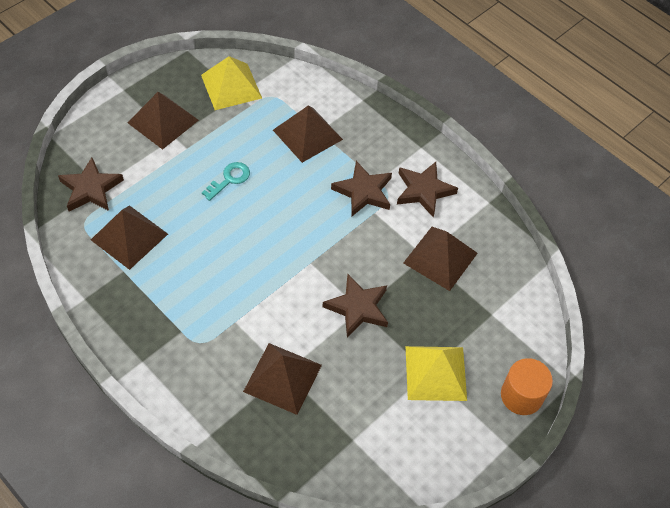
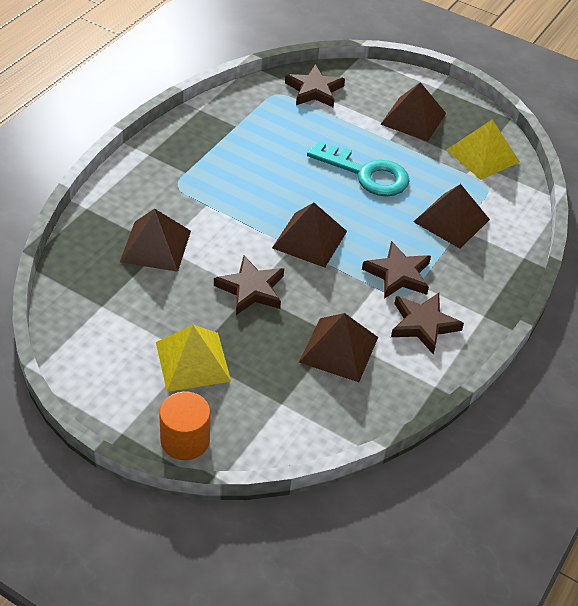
camera: 75 degrees right, 10 degrees down
(129, 236) = (273, 122): brown pyramid -> brown pyramid (309, 239)
(229, 179) = (367, 174): turquoise key -> turquoise key, size x1.87

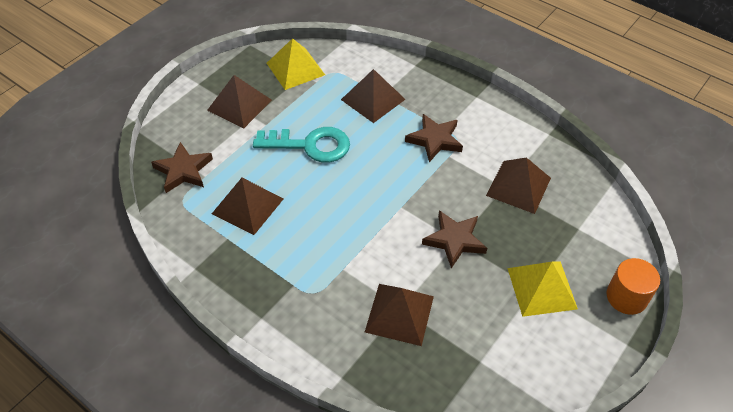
camera: 80 degrees left, 5 degrees up
(309, 239) = (393, 193): brown pyramid -> brown pyramid (247, 206)
(367, 174) = (310, 145): turquoise key -> turquoise key turned 60 degrees clockwise
(423, 324) = (488, 132): brown star -> none

